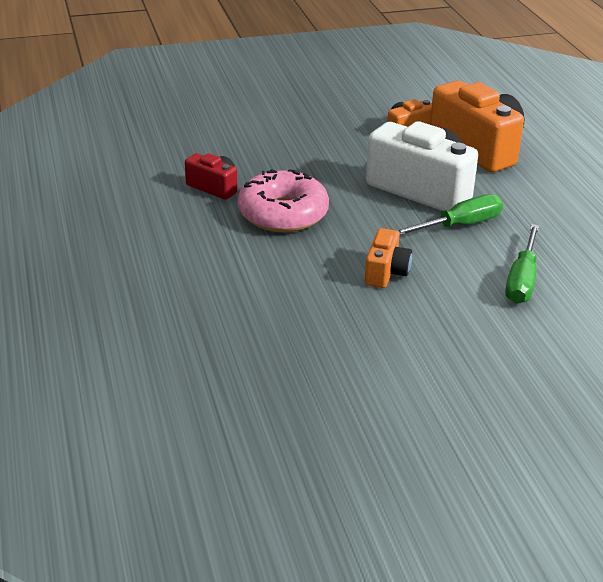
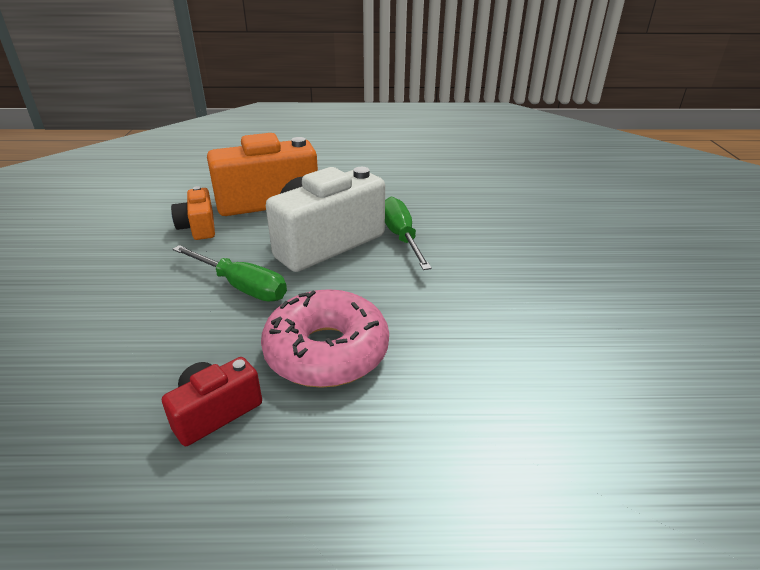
camera: 75 degrees left, 0 degrees up
(386, 272) = (477, 296): orange camera -> none
(522, 280) = (500, 226): green screwdriver -> green screwdriver (241, 286)

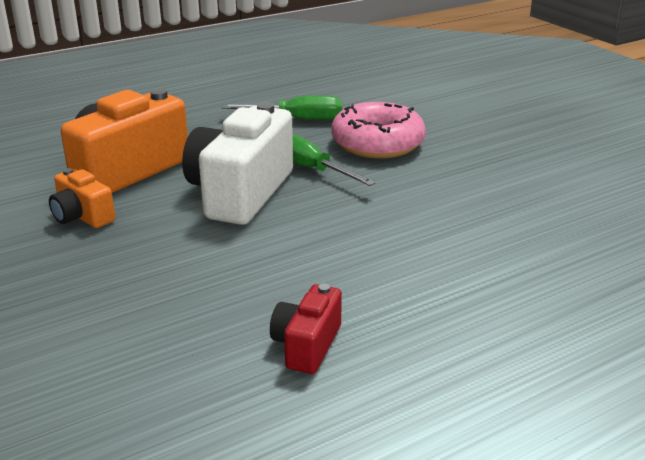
camera: 30 degrees left, 5 degrees down
(241, 286) = (204, 252): green screwdriver -> green screwdriver (298, 119)
(326, 351) = (348, 273): pink donut -> pink donut (377, 143)

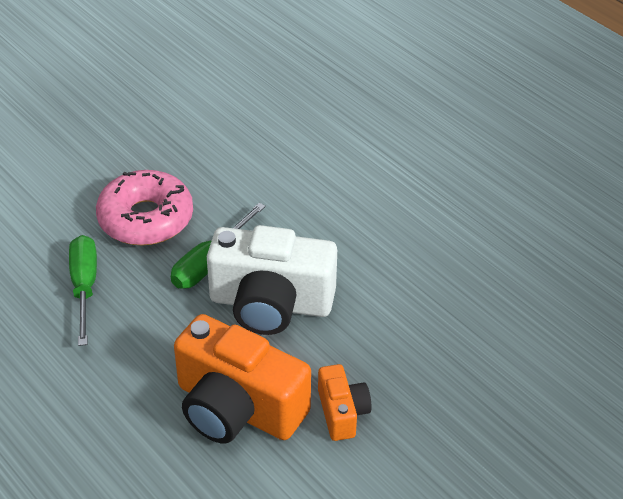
camera: 100 degrees left, 15 degrees up
(82, 216) = (342, 412): orange camera -> orange camera turned 45 degrees counterclockwise
(307, 345) = (480, 230): red camera -> none

